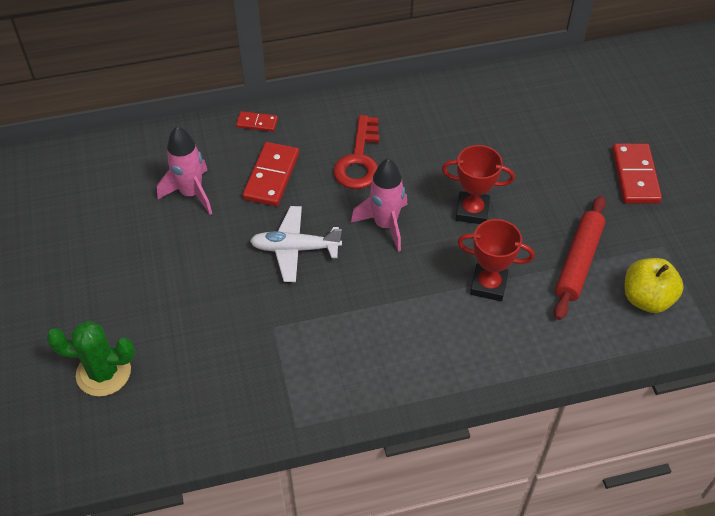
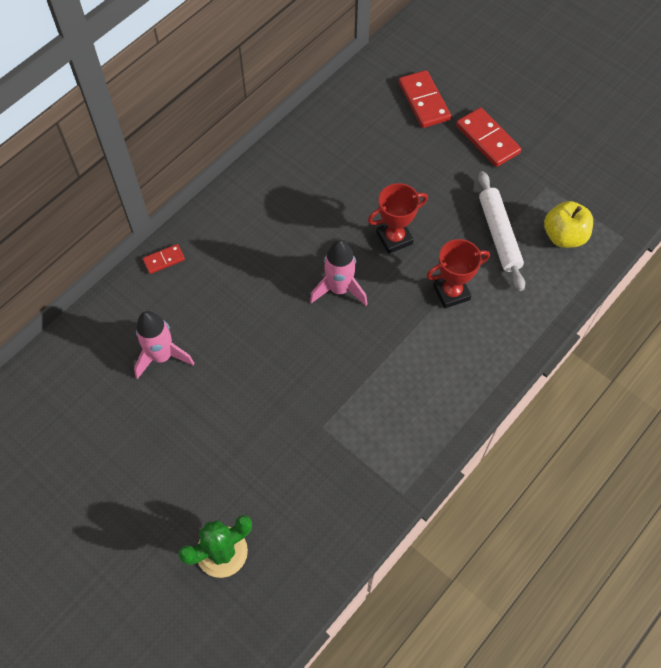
camera: 35 degrees left, 10 degrees up
(272, 176) = (216, 301): red domino -> red domino (424, 101)
(295, 249) = (286, 352): white plane -> none
(359, 160) = (275, 245): red key -> none
(578, 262) = (499, 234): red rolling pin -> white rolling pin

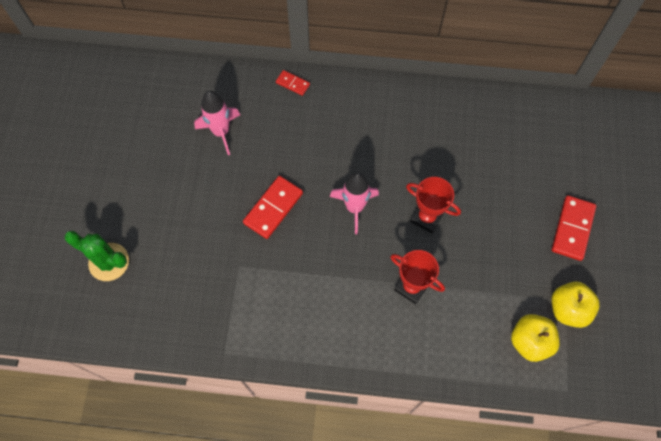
camera: 55 degrees right, 5 degrees up
(424, 101) = (567, 161): red domino -> red domino (273, 208)
(499, 234) = (490, 291): white rolling pin -> none
(555, 190) = (568, 309): none -> yellow apple

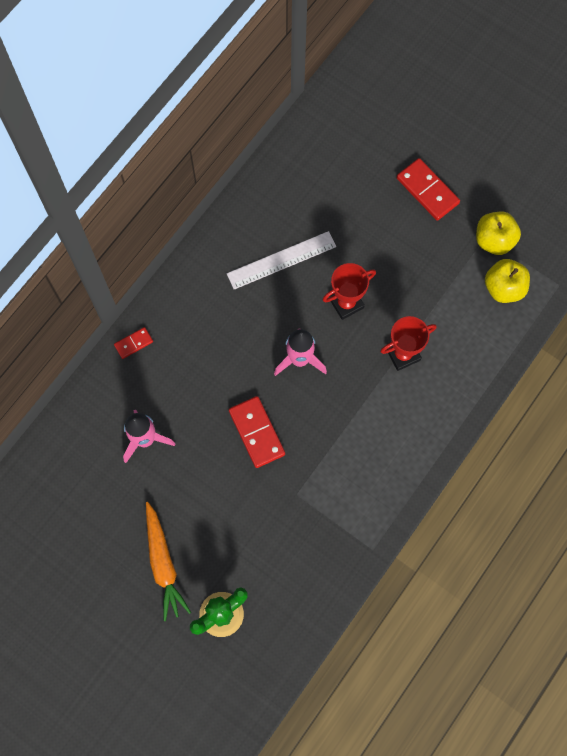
camera: 60 degrees left, 5 degrees up
(129, 197) = (163, 563): none -> orange carrot
(430, 149) = (281, 260): none -> white ruler

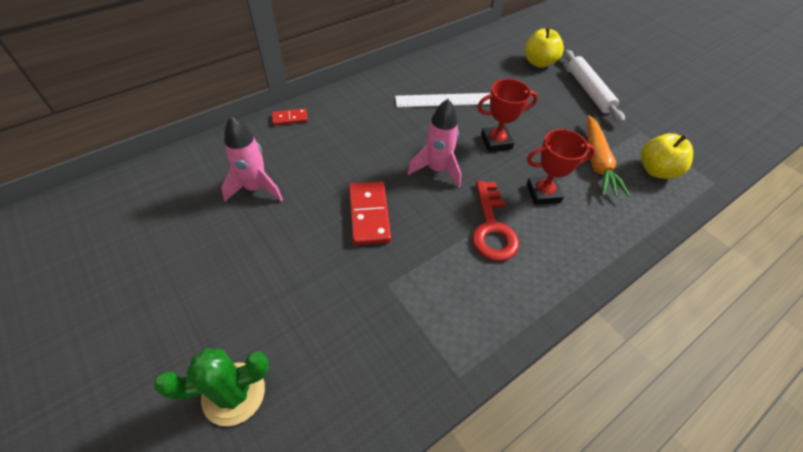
camera: 15 degrees right, 20 degrees down
(163, 563) = (201, 308): orange carrot -> orange carrot (597, 162)
(366, 409) = (492, 227): none -> red key
(427, 191) = (588, 91): red domino -> white rolling pin
(494, 240) = (648, 135): yellow apple -> yellow apple (539, 62)

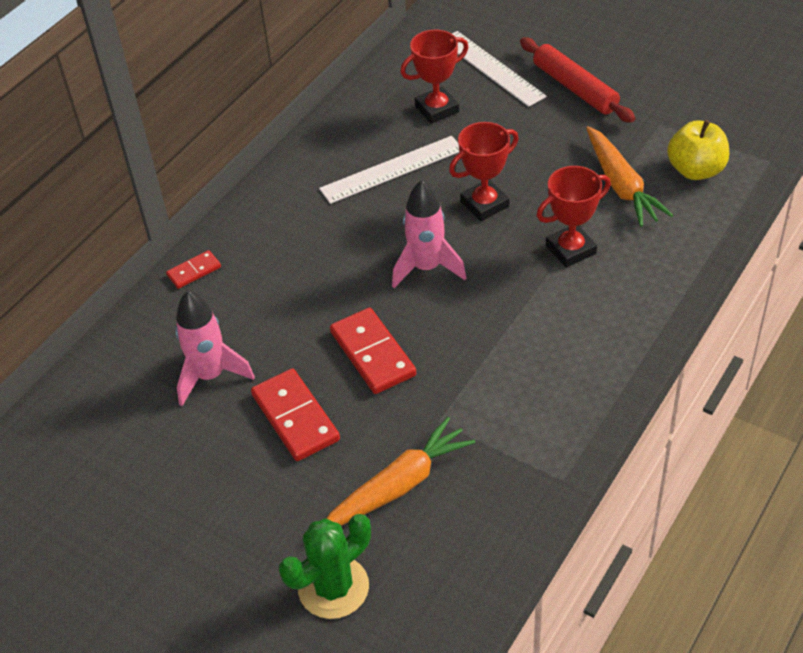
camera: 15 degrees left, 5 degrees down
(291, 240) = (295, 417): none -> red domino
(331, 325) = (398, 486): none -> orange carrot
(492, 227) = (528, 313): red key -> none
(493, 75) = (437, 109): none -> red trophy
(539, 62) = (491, 68): yellow apple -> white ruler
(588, 91) = (575, 88): white rolling pin -> red rolling pin

